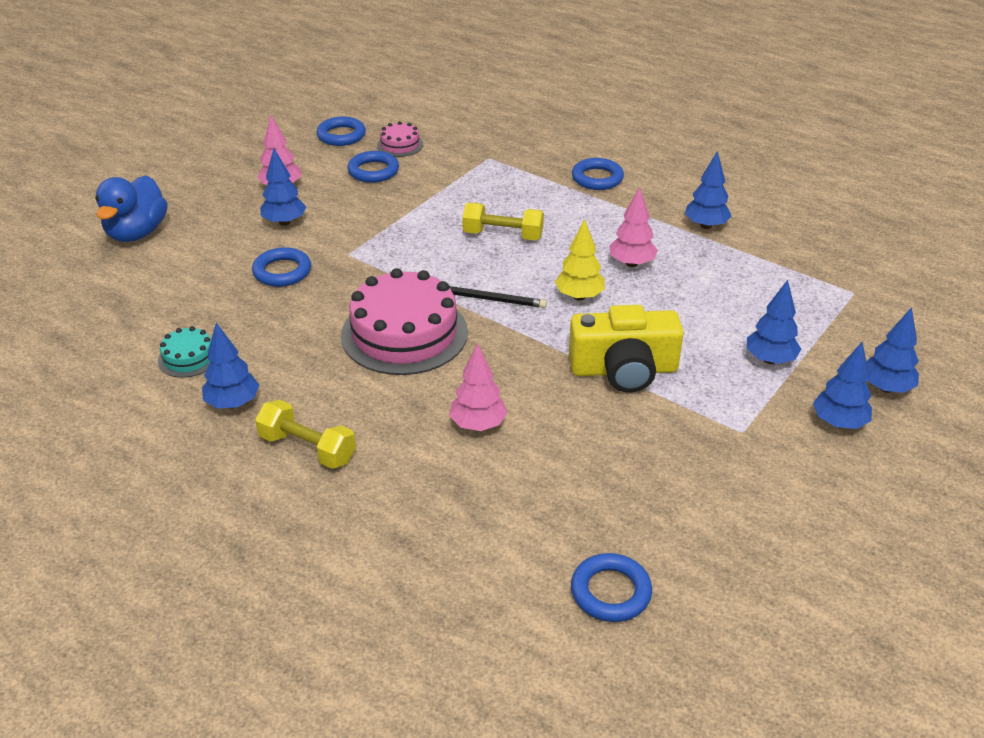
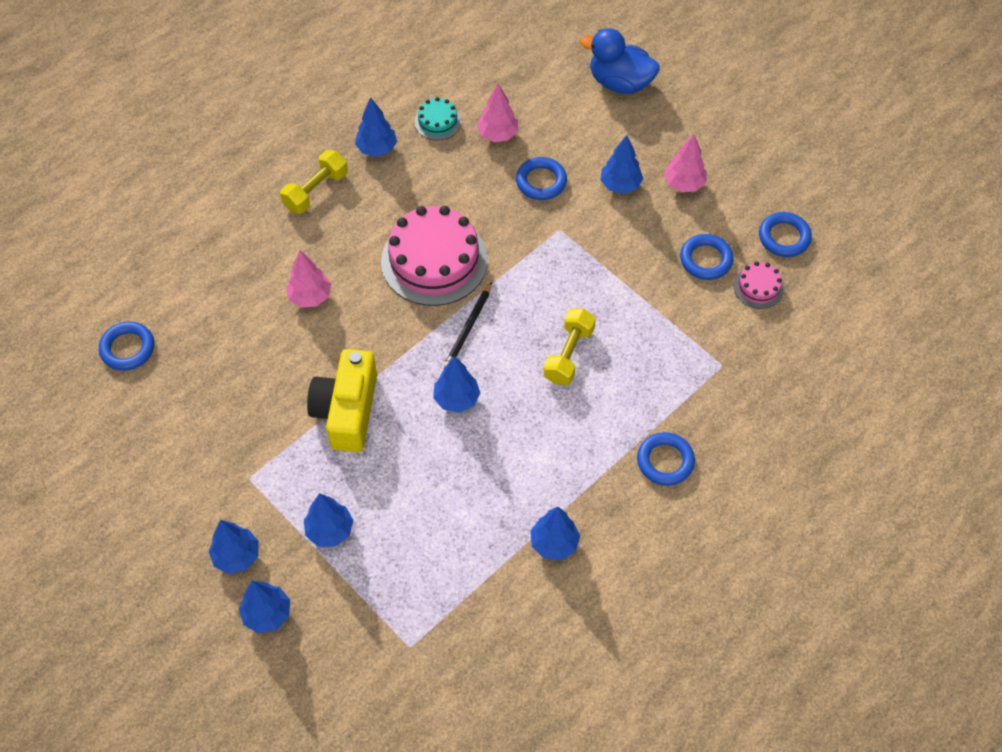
camera: 100 degrees right, 20 degrees up
(579, 296) = (457, 399): yellow tree -> blue tree
(631, 263) = (500, 455): pink tree -> pink tree (498, 135)

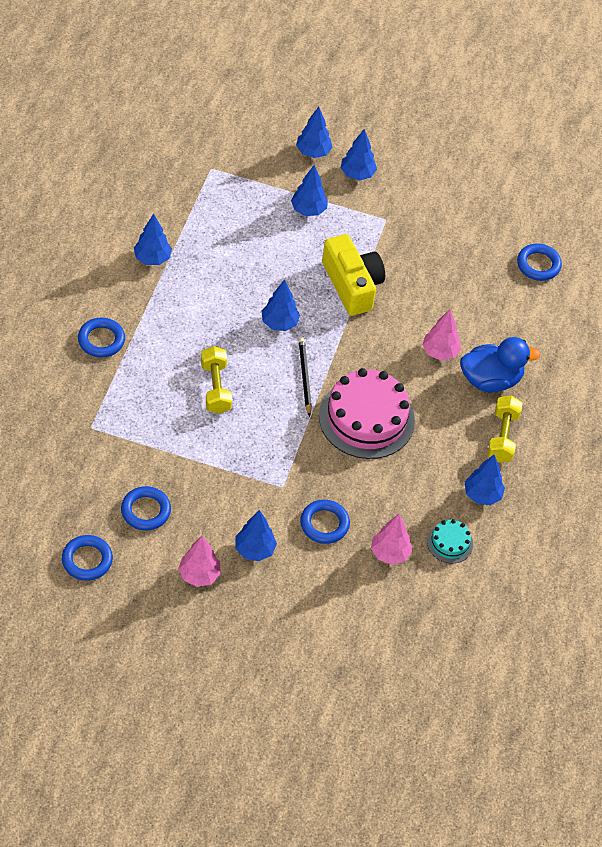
camera: 145 degrees right, 5 degrees down
(620, 83) = (313, 657): blue duck -> blue duck (491, 380)
(758, 287) = (90, 504): pink cake -> none

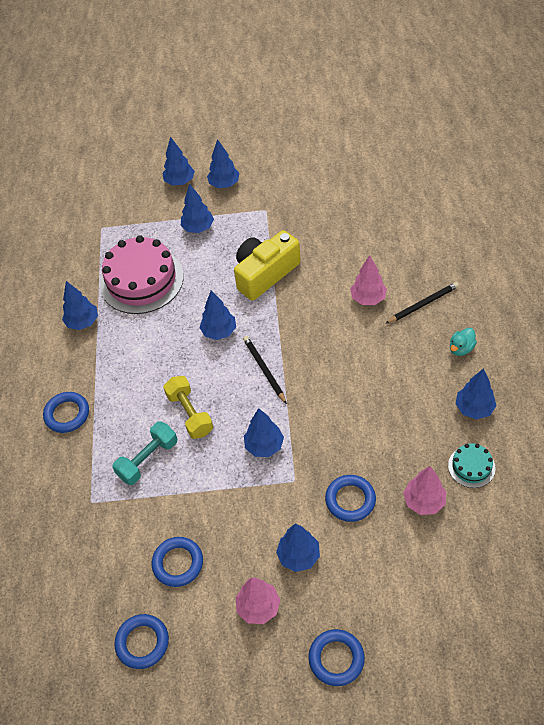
camera: 10 degrees left, 0 degrees up
(158, 412) = (148, 459): none -> turquoise dumbbell
(270, 445) = (264, 446): none -> blue tree
(352, 285) = (265, 274): yellow camera -> yellow camera turned 90 degrees counterclockwise
(366, 418) = (336, 383): pink cake -> pink cake (141, 280)
(491, 380) = (423, 304): blue duck -> black pencil
(502, 436) = (461, 348): yellow dumbbell -> turquoise duck
(538, 265) = (407, 195): blue ring -> blue ring (336, 659)

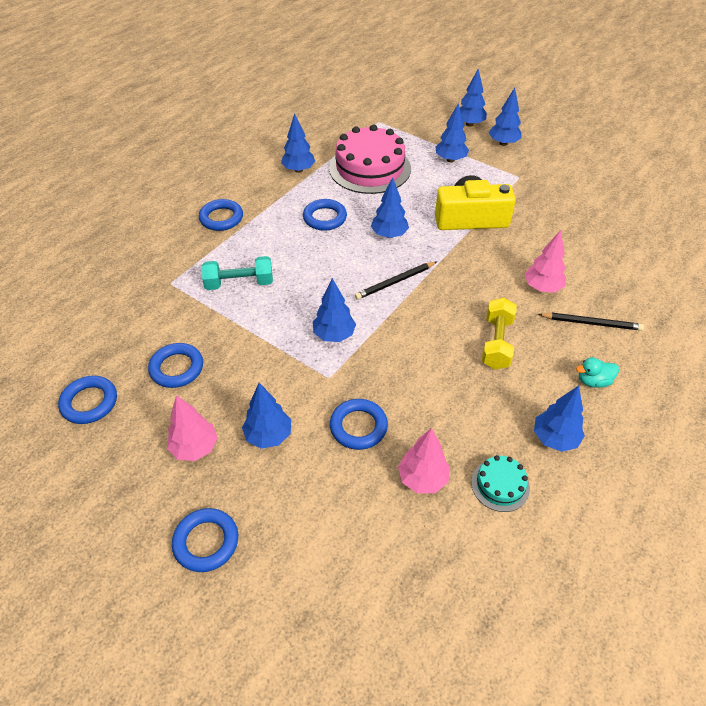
camera: 35 degrees right, 5 degrees down
(153, 352) = (325, 218): none -> blue ring
(190, 414) = (304, 274): yellow dumbbell -> yellow dumbbell (496, 343)
(264, 370) = (395, 282): black pencil -> black pencil turned 135 degrees counterclockwise

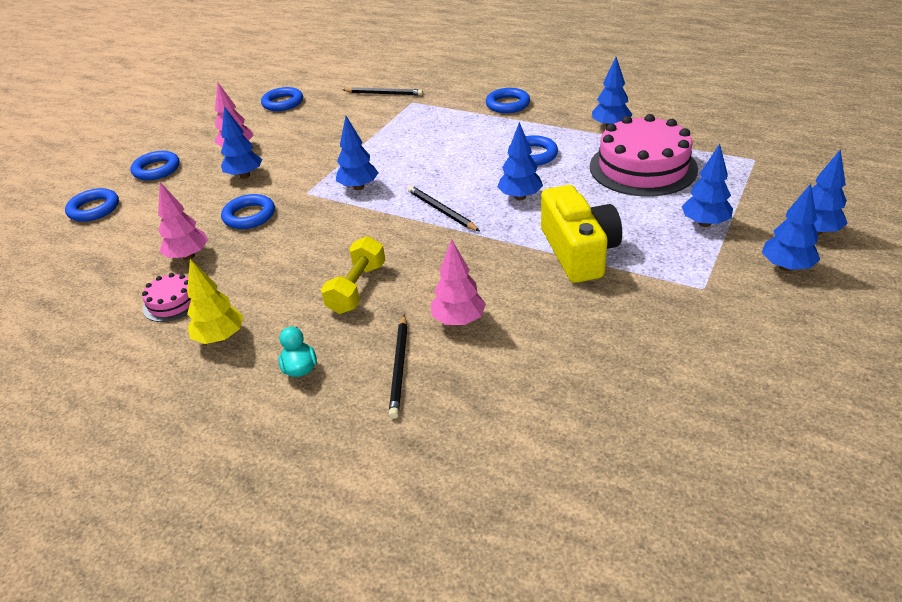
camera: 85 degrees right, 10 degrees down
(132, 304) = (384, 93): none -> black pencil
(177, 368) = (316, 125): blue ring -> blue ring (94, 209)
(239, 283) = (419, 130): turquoise dumbbell -> none
(496, 343) = (357, 288): yellow dumbbell -> yellow dumbbell turned 75 degrees counterclockwise
(500, 485) = (172, 302): turquoise cake -> pink cake
(554, 438) = (220, 337): blue tree -> yellow tree

